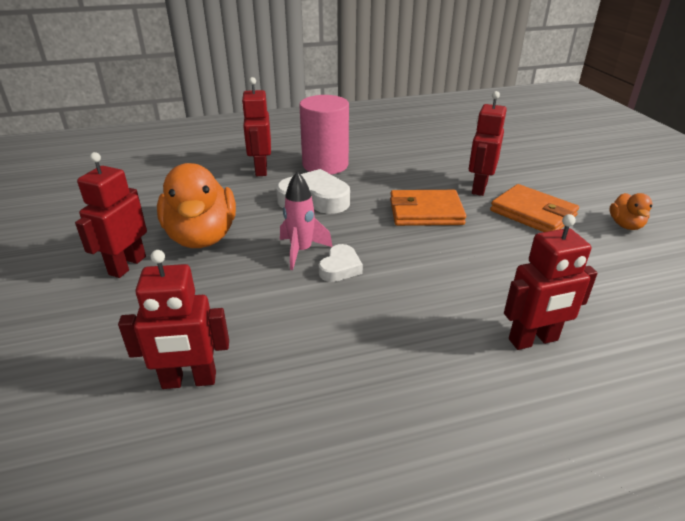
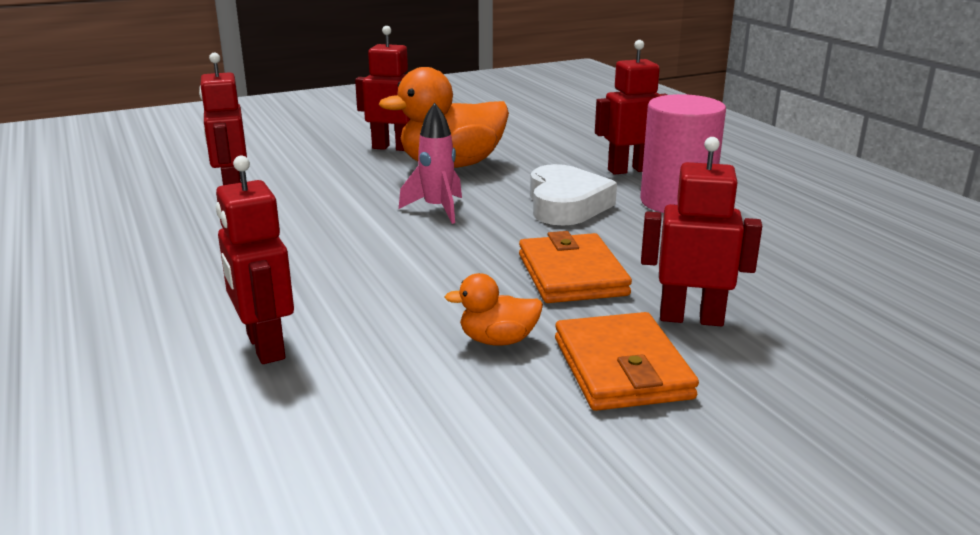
camera: 80 degrees right, 10 degrees down
(340, 268) = (407, 230): white heart -> none
(533, 213) = (621, 368): orange wallet -> orange wallet turned 45 degrees counterclockwise
(625, 225) = (632, 480): orange duck -> orange duck (498, 340)

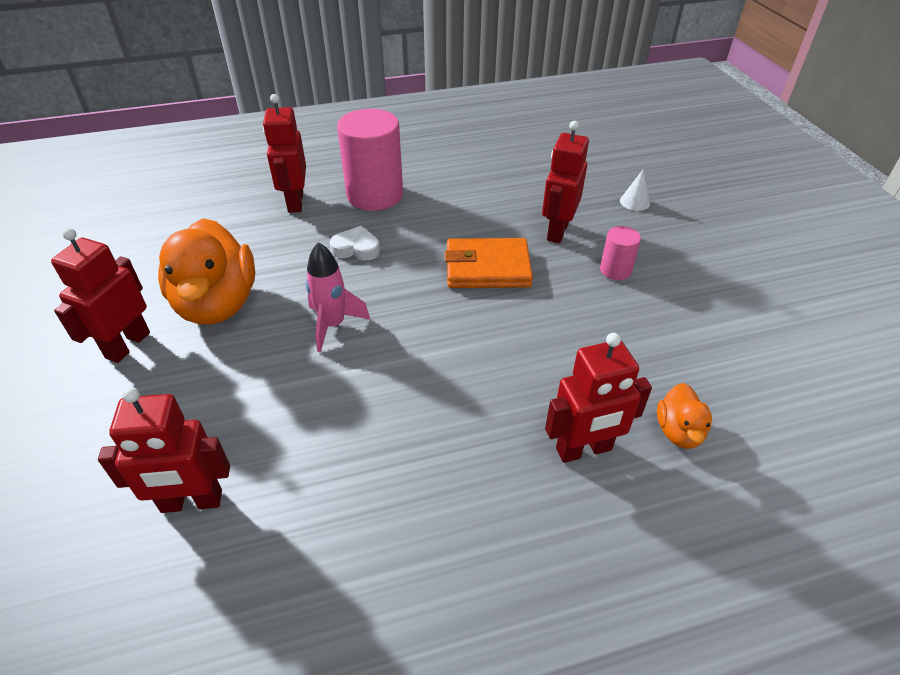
camera: 80 degrees left, 20 degrees up
(498, 340) = (580, 317): orange duck -> orange duck (679, 431)
(566, 205) = (356, 248): white heart -> white heart, size x0.56
(621, 368) = (615, 270): orange wallet -> pink cylinder
(843, 388) = (634, 202): none -> white cone

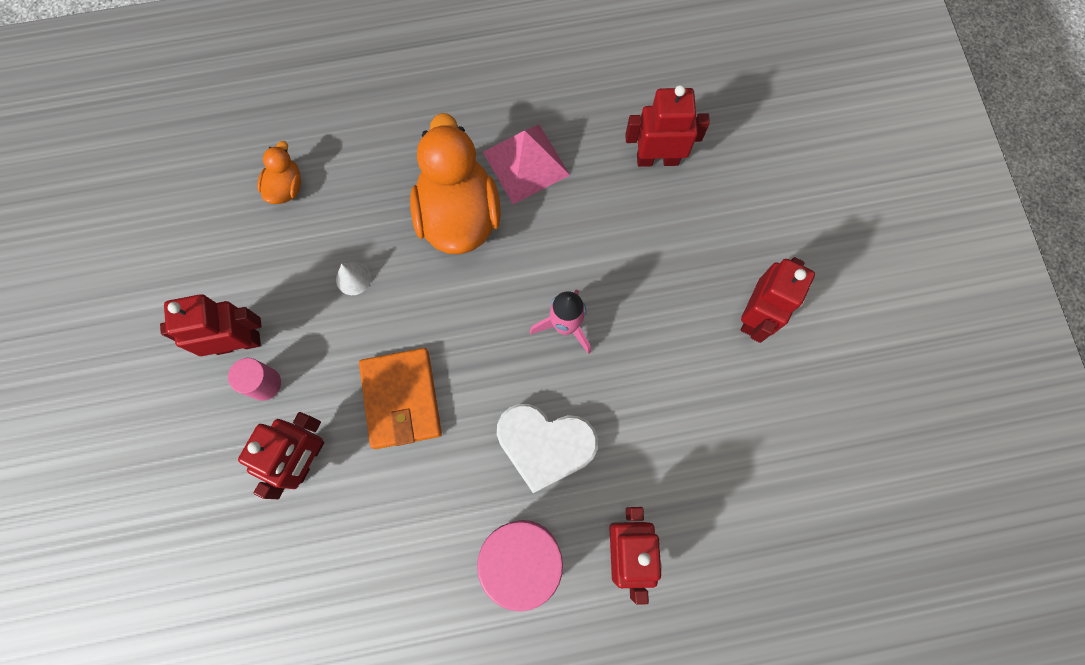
camera: 175 degrees left, 30 degrees up
(217, 304) = (684, 365): orange duck -> orange duck (458, 215)
(356, 248) = (545, 445): white heart -> white heart, size x1.77
(375, 483) = (526, 163): none -> pink pyramid
(487, 268) = (401, 399): orange wallet -> orange wallet turned 75 degrees clockwise
(584, 450) = (365, 177): red robot -> red robot (238, 342)
(634, 202) = (191, 513): white cone -> white cone (353, 278)

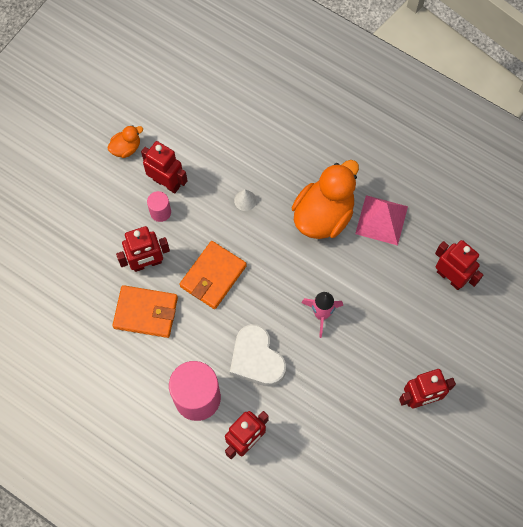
camera: 45 degrees right, 5 degrees down
(286, 187) = (255, 129): orange duck -> orange duck (126, 148)
(363, 519) = (146, 312): none -> orange wallet

